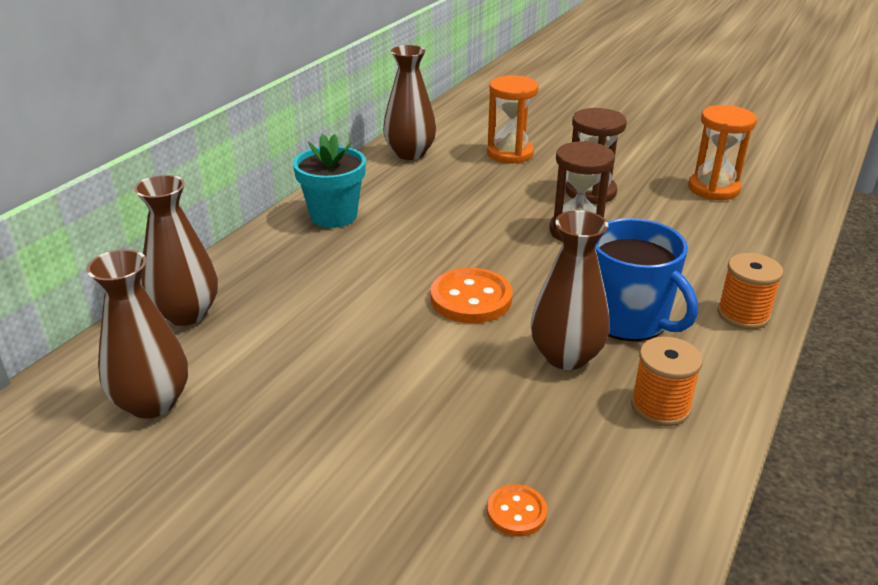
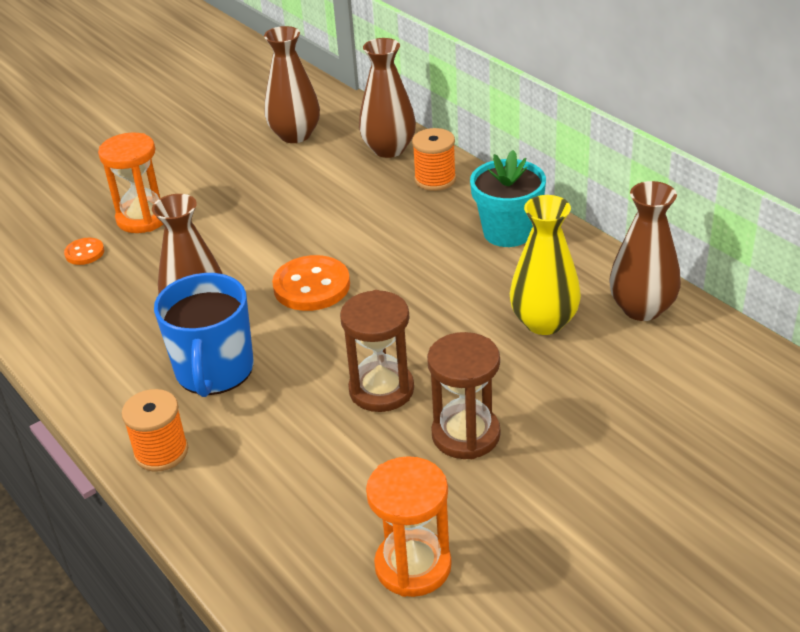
camera: 115 degrees right, 5 degrees up
(449, 183) = (544, 322): none -> yellow vase
(510, 153) = (609, 395): orange hourglass -> orange hourglass (143, 218)
(629, 319) = (214, 371): blue mug -> blue mug turned 75 degrees counterclockwise
(660, 406) = (106, 346): orange spool -> orange spool (435, 179)

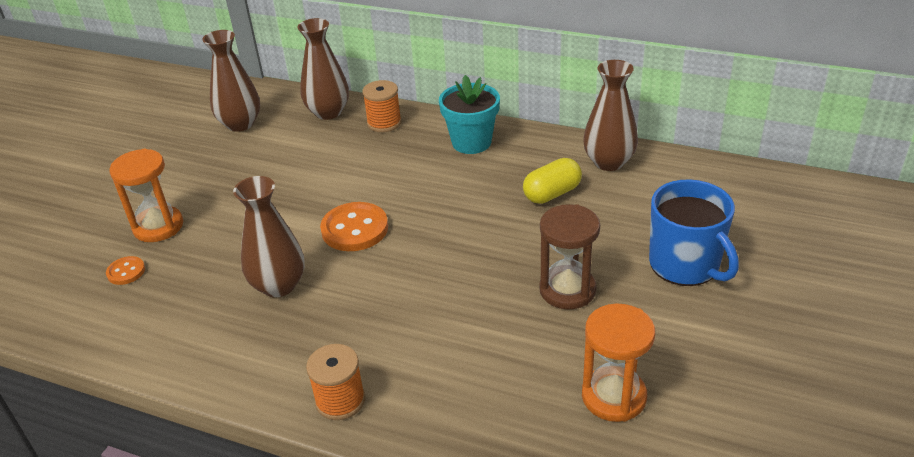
camera: 30 degrees left, 0 degrees up
(214, 371) = (330, 320): blue mug -> blue mug (685, 265)
(381, 390) = (477, 283): brown hourglass -> none
(544, 322) = (552, 194): yellow vase -> yellow capsule

